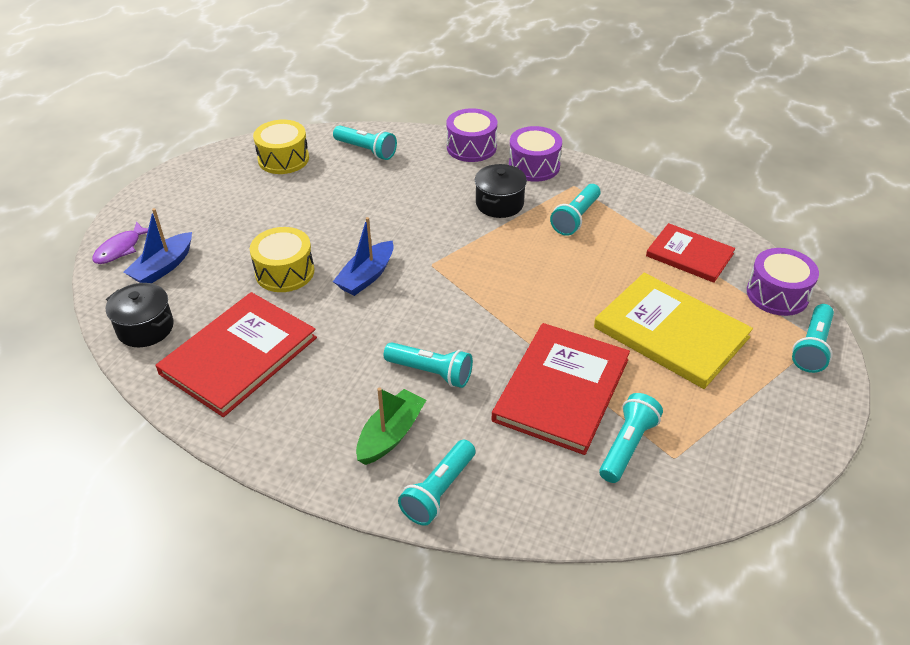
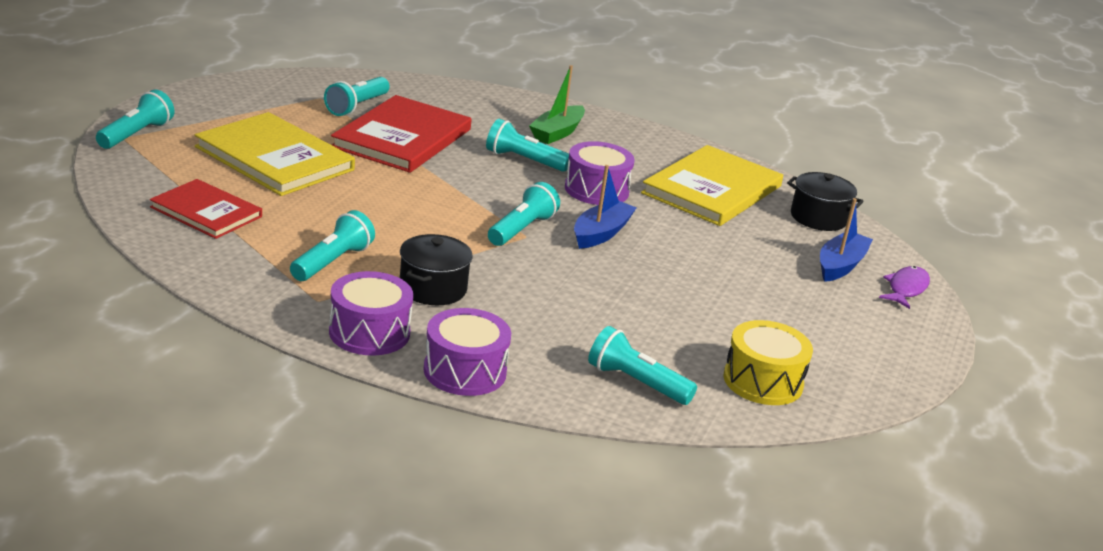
camera: 175 degrees right, 15 degrees down
(239, 355) = (712, 190): red book -> yellow book
(284, 272) = (697, 247): yellow drum -> none
(439, 491) = (516, 105): turquoise flashlight -> turquoise flashlight (521, 229)
(777, 294) = (132, 171): purple drum -> purple drum (596, 190)

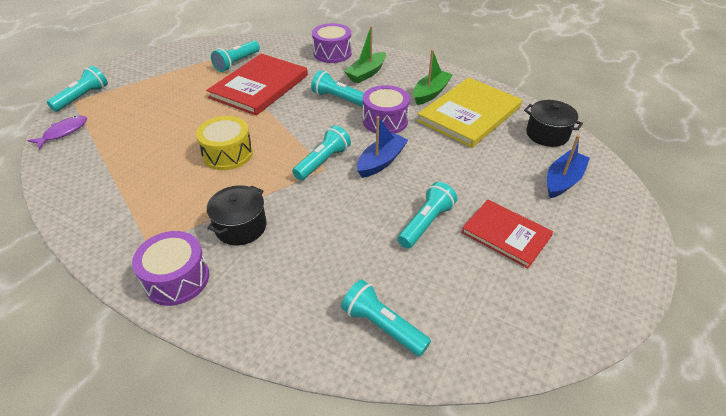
camera: 10 degrees right, 15 degrees up
(206, 212) = (101, 162): red book -> red book (506, 234)
(274, 158) = (167, 110): yellow book -> none
(332, 262) = (173, 204): turquoise flashlight -> turquoise flashlight (426, 223)
(464, 371) = (241, 320): purple drum -> purple drum (332, 53)
(654, 162) = (430, 93): none -> green boat
(763, 381) = (492, 318): yellow drum -> yellow drum (227, 154)
(906, 288) = (616, 201): purple fish -> purple fish (63, 132)

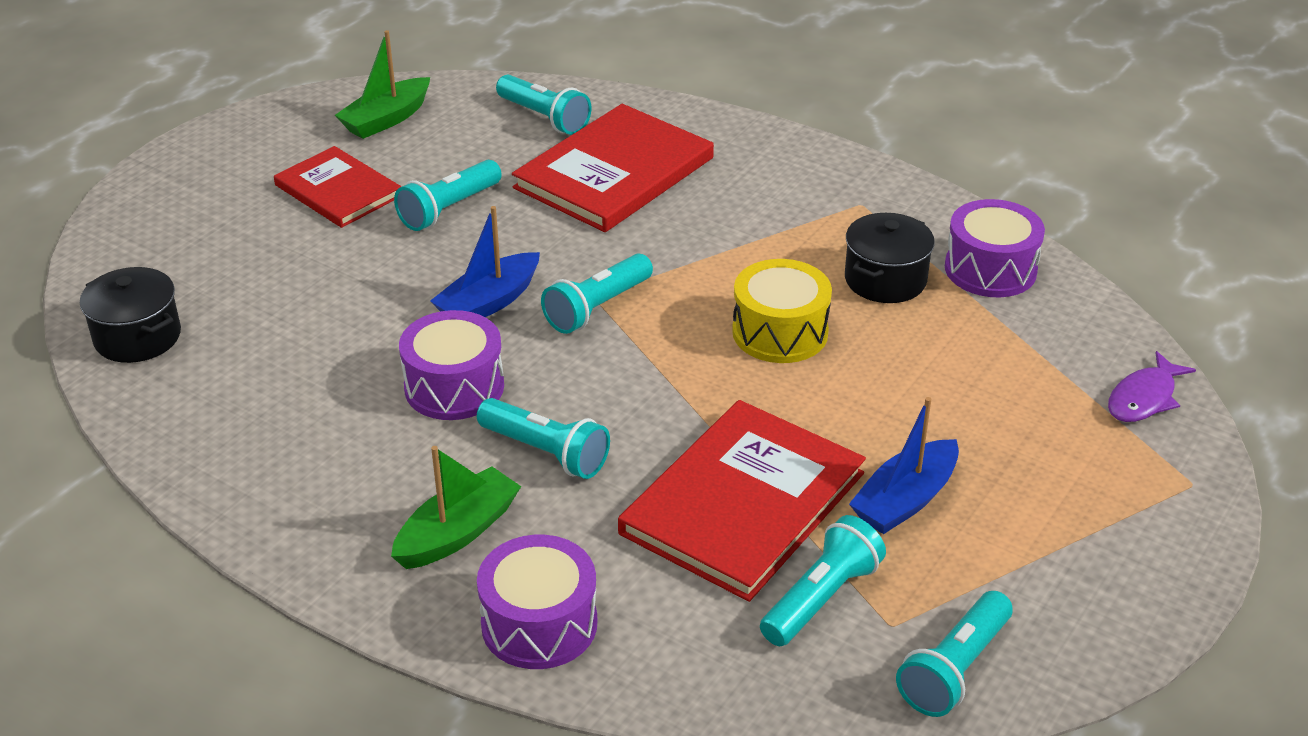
camera: 175 degrees left, 5 degrees down
(83, 97) = (1177, 493): turquoise flashlight -> turquoise flashlight (954, 669)
(177, 279) = (805, 168): purple drum -> purple drum (990, 269)
(241, 227) = (731, 219): black pot -> black pot (885, 280)
(319, 264) = (614, 173): none -> red book
(430, 93) = (319, 456): green boat -> green boat (386, 119)
(469, 114) = (263, 392): yellow book -> none
(563, 180) = (187, 254): blue boat -> blue boat (905, 500)

